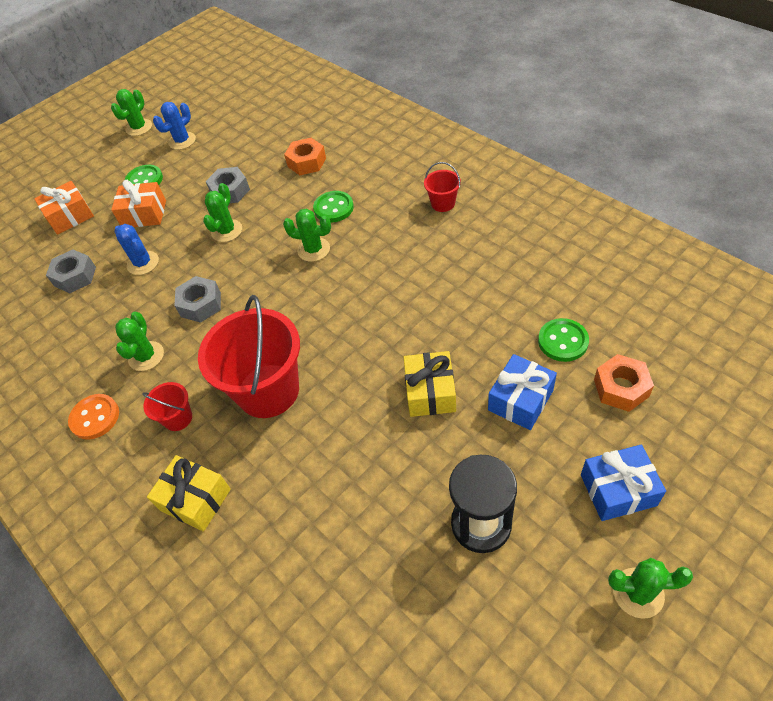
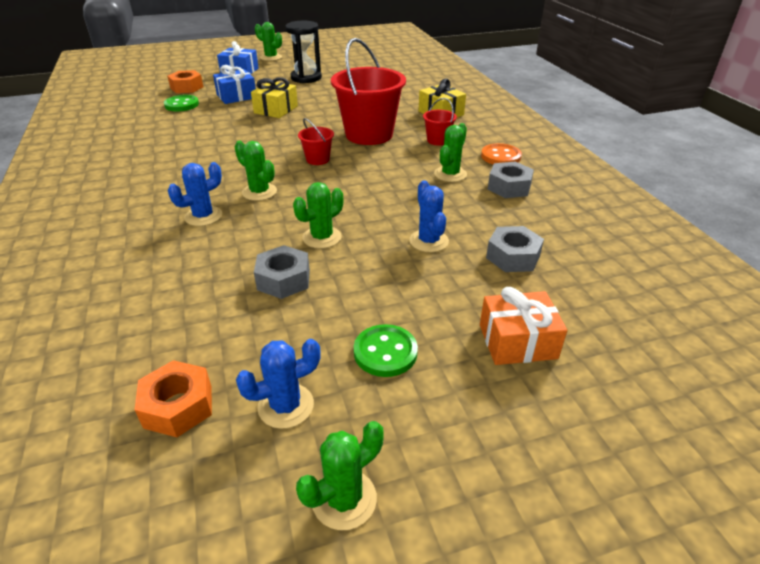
camera: 160 degrees left, 15 degrees down
(144, 214) = (406, 297): orange gift -> none
(201, 304) = (387, 190): grey nut -> grey nut (509, 187)
(306, 162) = (167, 275): orange nut -> orange nut (178, 406)
(333, 208) = (203, 216): green button -> blue cactus
(443, 203) = (118, 184): red bucket -> red bucket (318, 159)

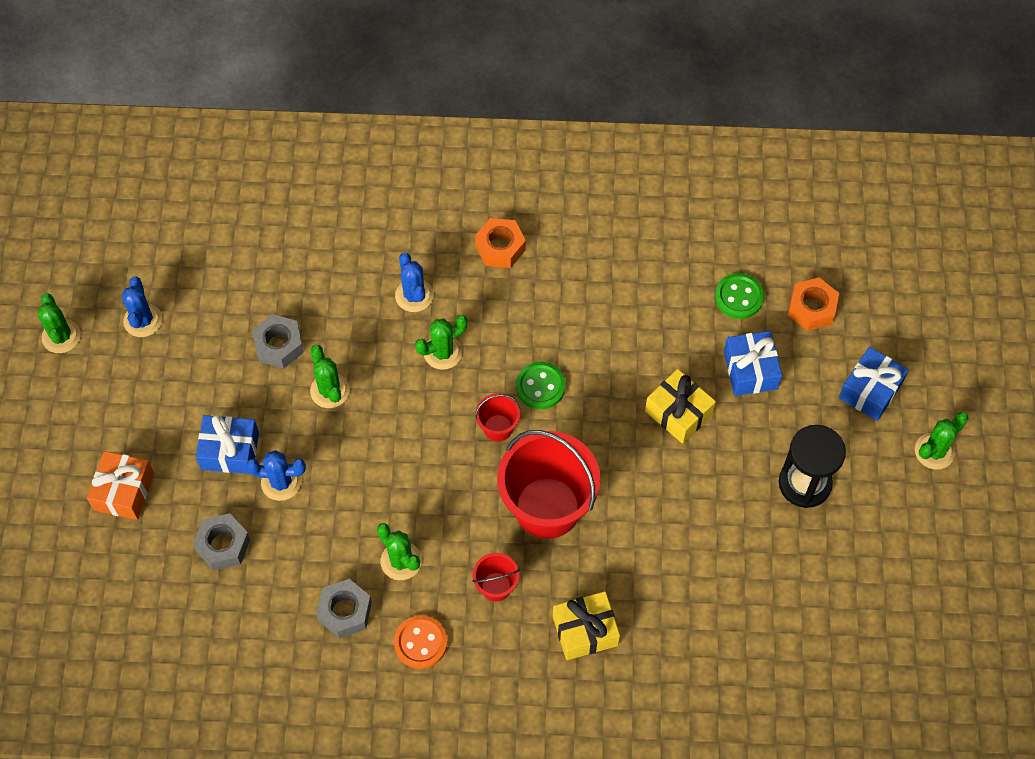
camera: 110 degrees right, 25 degrees up
(178, 406) = (174, 259): orange nut -> orange nut (500, 248)
(385, 352) = (159, 395): green button -> green button (540, 386)
(419, 279) = (230, 451): none -> blue gift

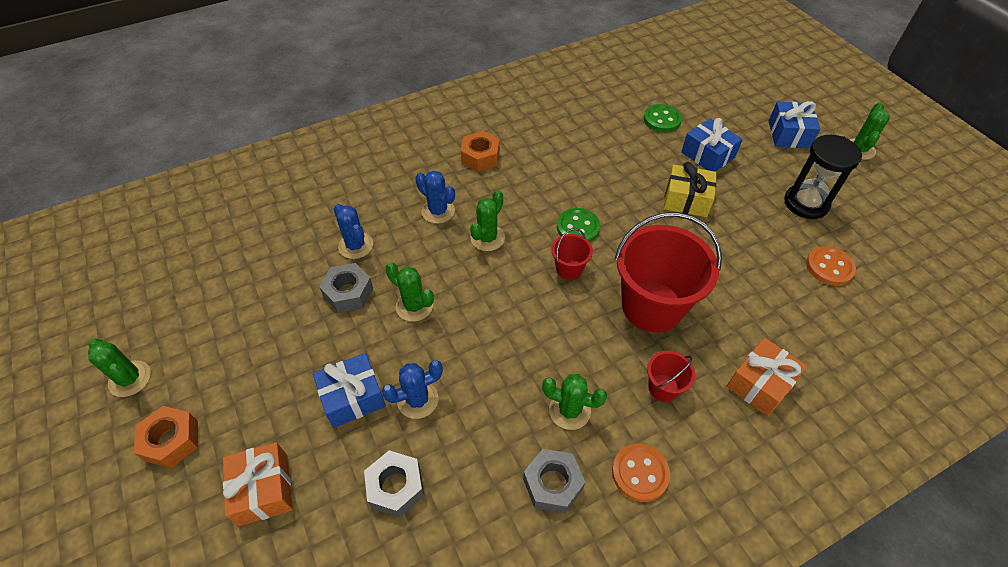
camera: 30 degrees left, 10 degrees down
(143, 320) = (209, 329): blue cactus -> blue cactus (356, 245)
(585, 631) = (760, 384): yellow gift -> orange gift
(759, 563) = (829, 267): none -> orange button
(811, 308) = (711, 107): orange nut -> orange nut (171, 440)

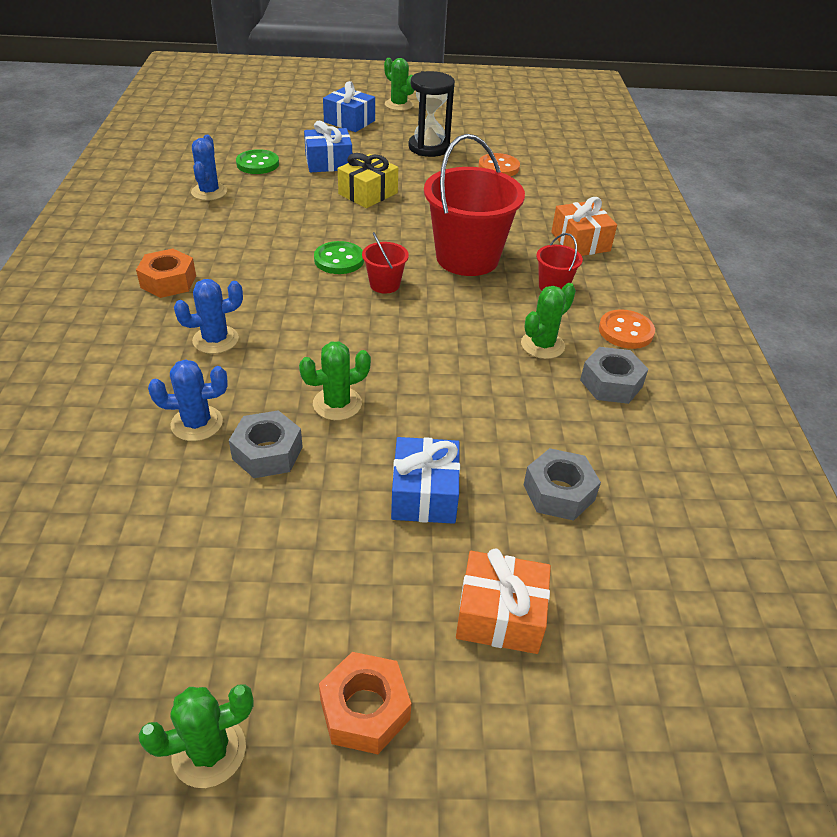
camera: 65 degrees left, 10 degrees down
(417, 400) = (463, 442): blue cactus -> blue cactus (209, 192)
(487, 238) = (293, 319): green cactus -> none

